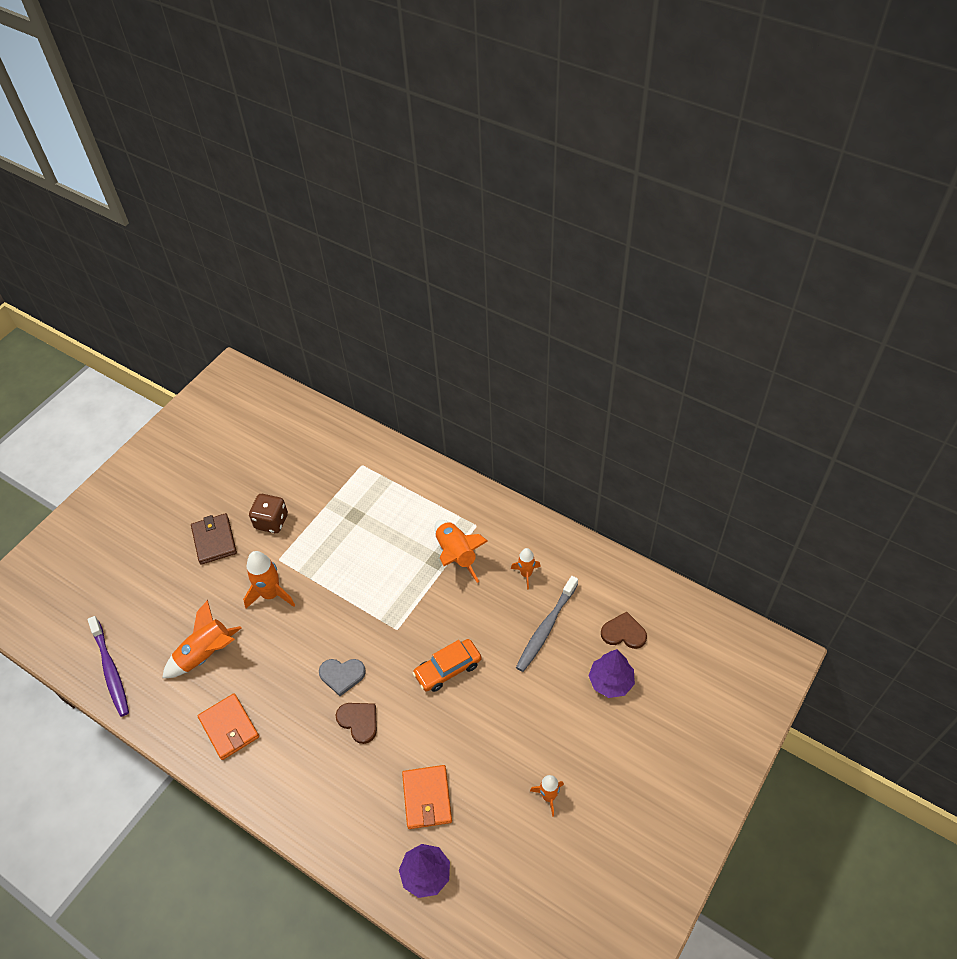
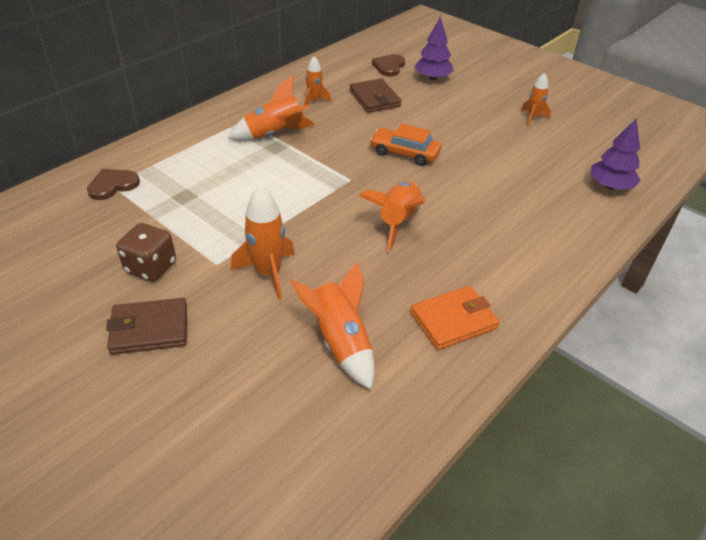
camera: 85 degrees left, 10 degrees down
(110, 670) = (340, 466): purple toothbrush -> none
(342, 675) = (398, 221): grey heart -> orange rocket
(359, 721) = (455, 214): brown heart -> brown heart (113, 185)
(427, 798) = (537, 178): orange wallet -> none
(448, 669) = (404, 153): orange car -> orange car turned 135 degrees clockwise
(546, 628) = (374, 98): grey toothbrush -> brown wallet

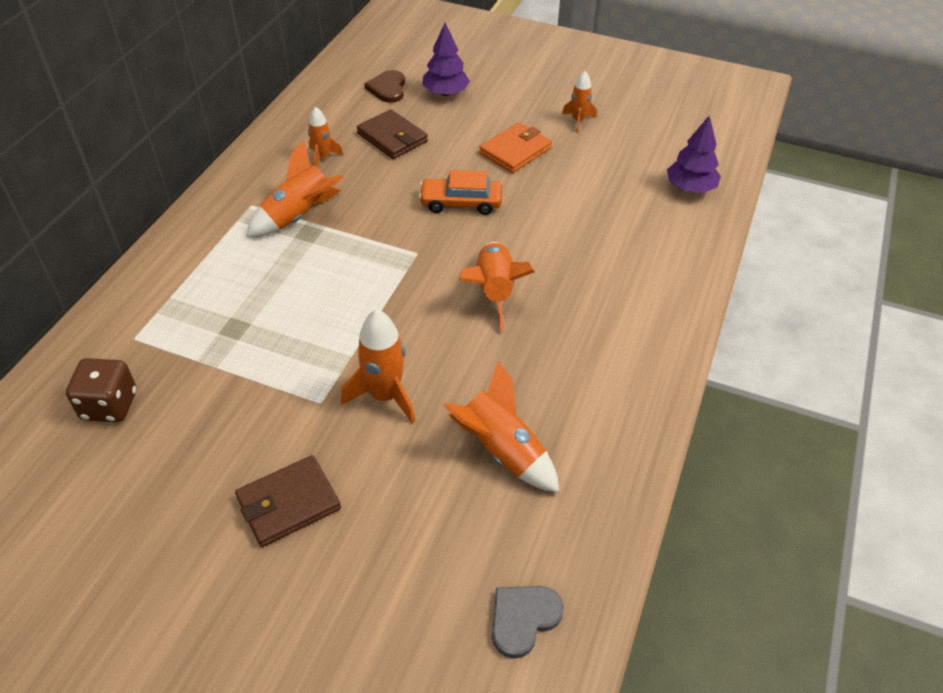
camera: 20 degrees left, 5 degrees up
(113, 185) = (136, 338): brown heart -> none
(151, 267) = (247, 430): brown dice -> brown dice (109, 405)
(285, 485) = (523, 619): none -> grey heart
(453, 320) = (602, 390): orange wallet -> orange wallet (515, 151)

